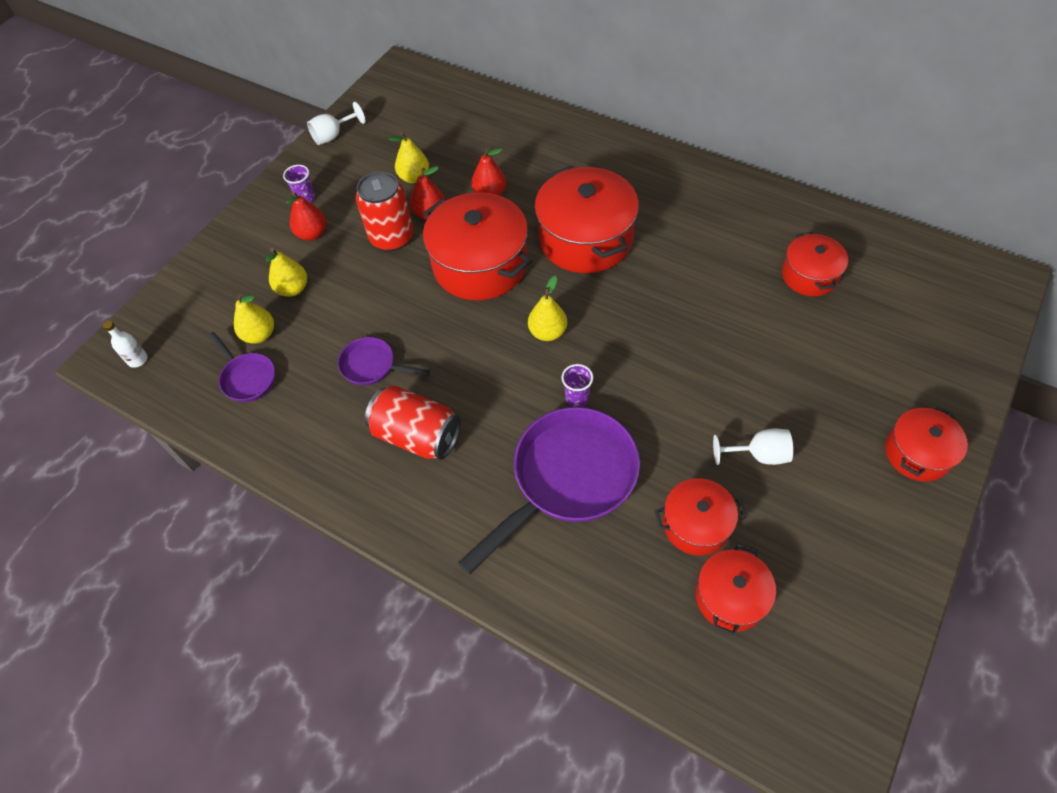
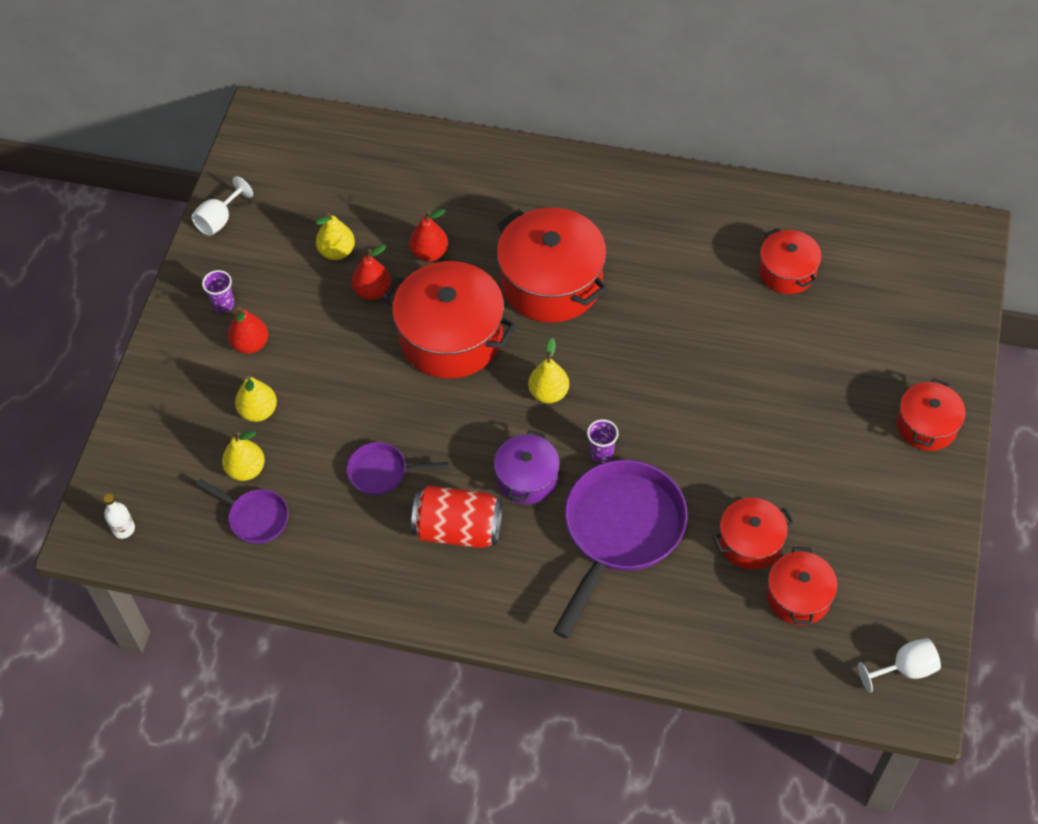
camera: 20 degrees left, 0 degrees up
(392, 237) = (342, 328): red can -> none
(498, 404) = (527, 478): none -> purple pot
(758, 455) = (788, 463): white goblet -> white goblet (905, 669)

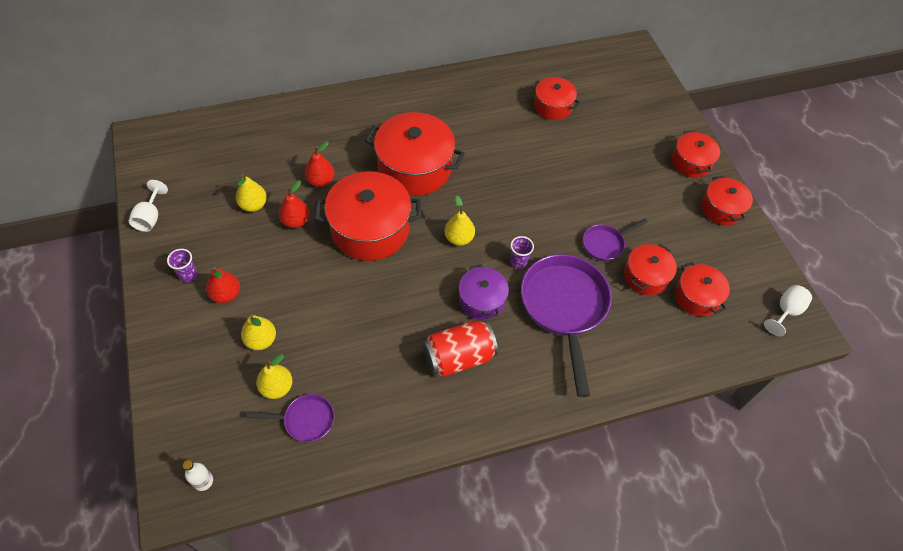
camera: 35 degrees left, 0 degrees up
(383, 472) = (380, 342): purple pan -> purple pan (605, 244)
(921, 504) = (721, 209): none -> red pot

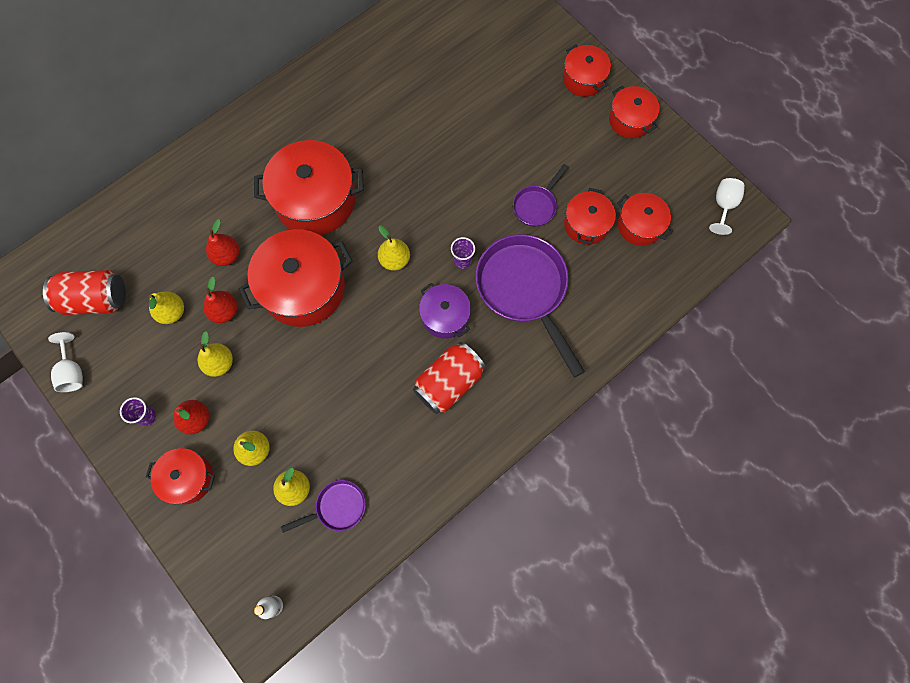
camera: 20 degrees left, 15 degrees up
(200, 172) = (96, 299): none -> red can
(270, 259) = (220, 363): none -> yellow pear
(552, 106) = (423, 69): red pot -> red pot (188, 478)

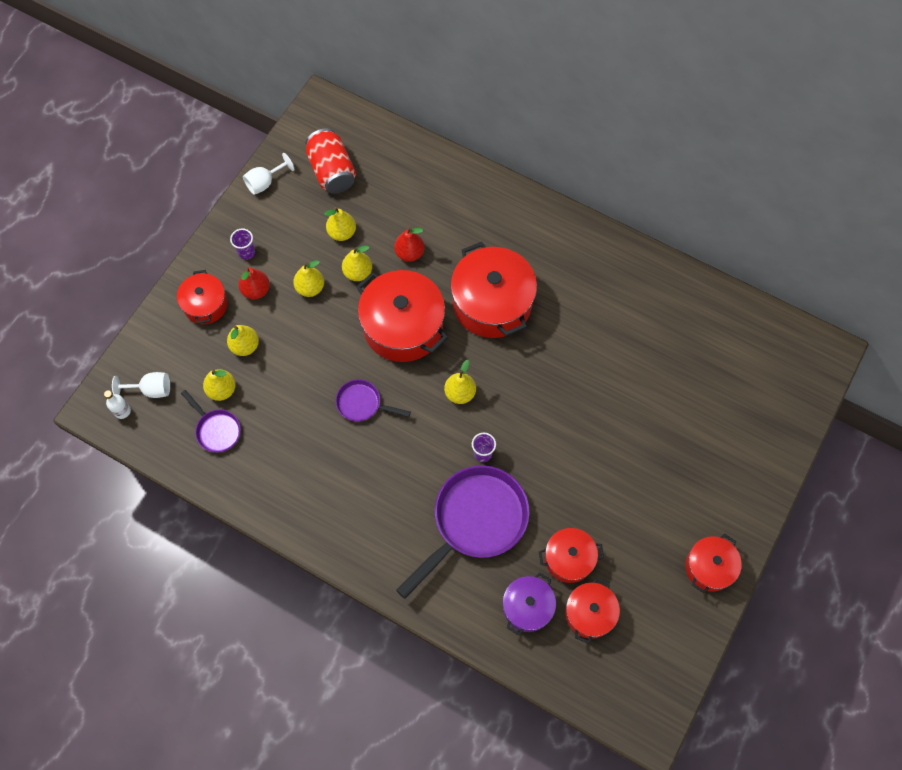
camera: 70 degrees right, 5 degrees down
(225, 311) = (358, 272): red pear -> yellow pear
(445, 316) = (421, 457): purple pot -> purple pot (527, 607)
(449, 383) = (358, 483): red can -> none
(536, 205) = (569, 503): purple pan -> purple pan (362, 404)
(583, 79) = (736, 504): red pot -> none
(723, 206) = (649, 696): white goblet -> white goblet (151, 389)

